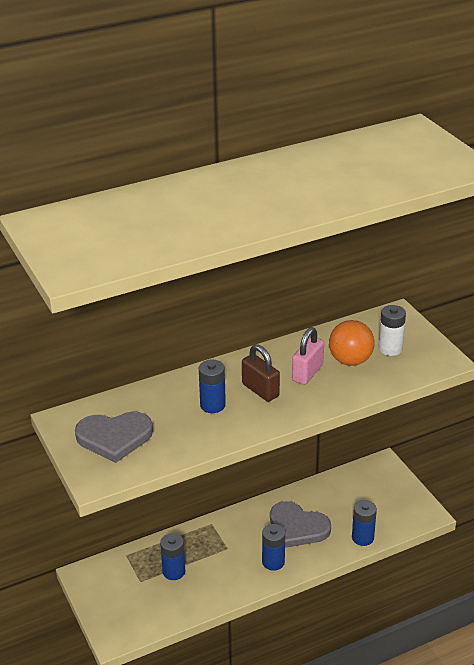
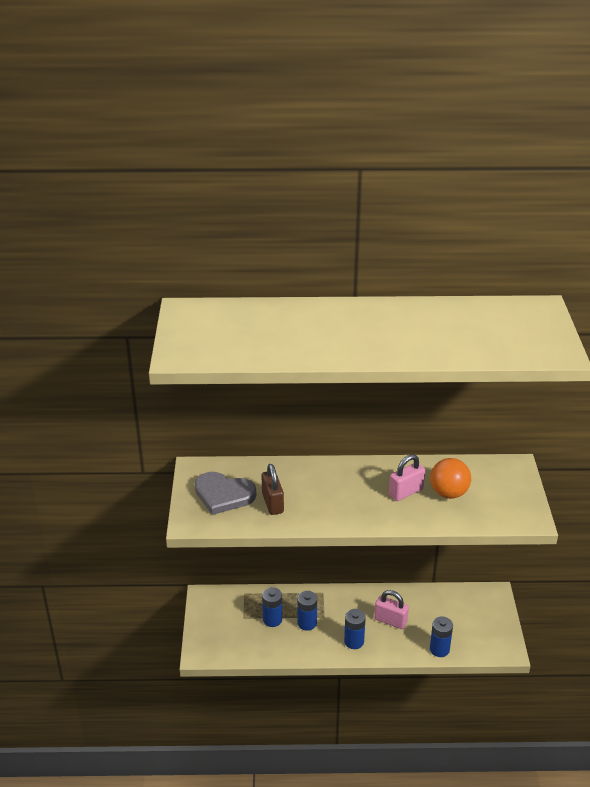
camera: 25 degrees right, 0 degrees up
(212, 405) = (313, 494): blue battery -> blue battery (307, 623)
(260, 390) = (358, 494): brown padlock -> brown padlock (272, 503)
(298, 527) = (390, 621): grey heart -> pink padlock
(390, 349) = (489, 494): white battery -> none

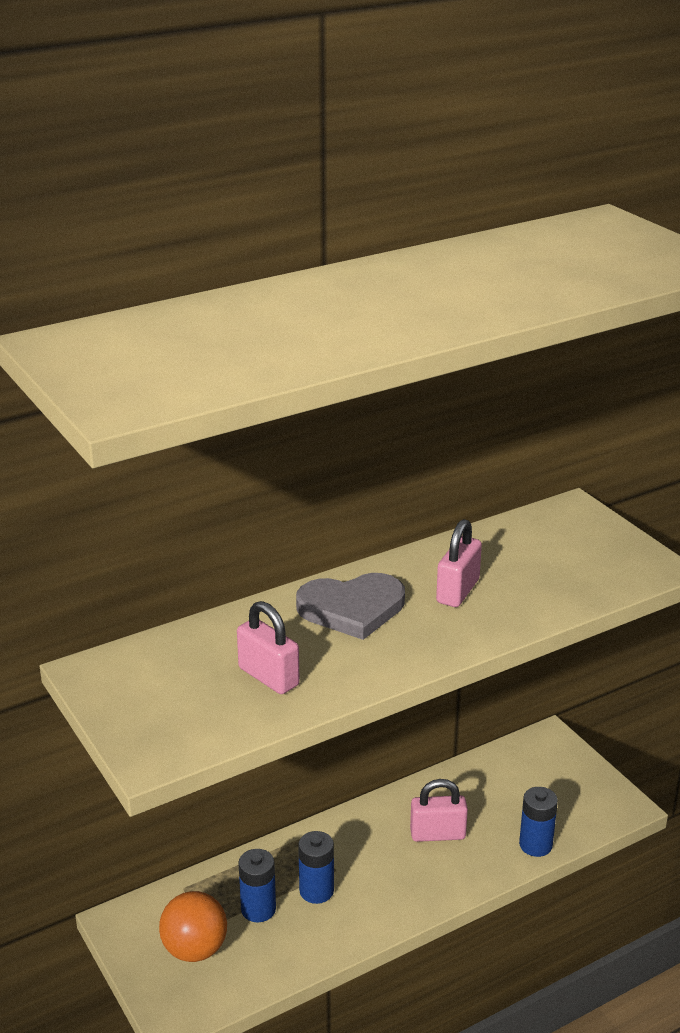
camera: 30 degrees left, 5 degrees down
(223, 495) = (175, 693): grey heart -> grey heart (352, 608)
(272, 503) = (268, 677): brown padlock -> pink padlock
(354, 641) = (407, 887): blue battery -> none
(448, 493) = (518, 572): orange ball -> orange ball (195, 949)

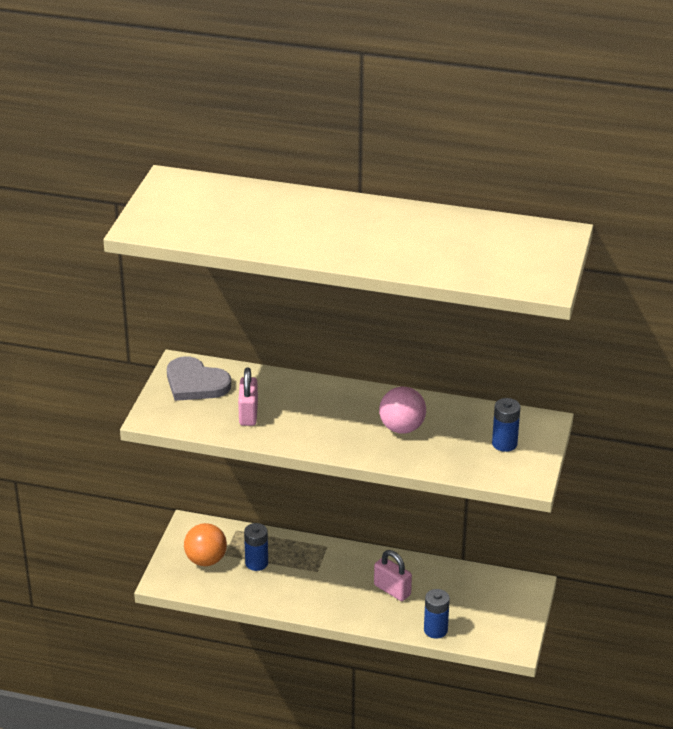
camera: 45 degrees right, 5 degrees up
(316, 891) = (294, 574): blue battery -> blue battery (504, 444)
(352, 608) = (336, 405): grey heart -> grey heart (195, 383)
(458, 591) = (402, 428): pink padlock -> pink ball

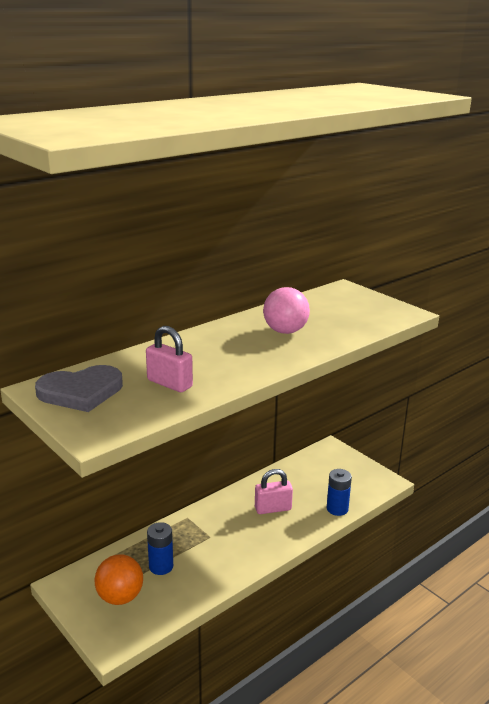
camera: 55 degrees left, 10 degrees down
(504, 444) = (352, 306): blue battery -> none

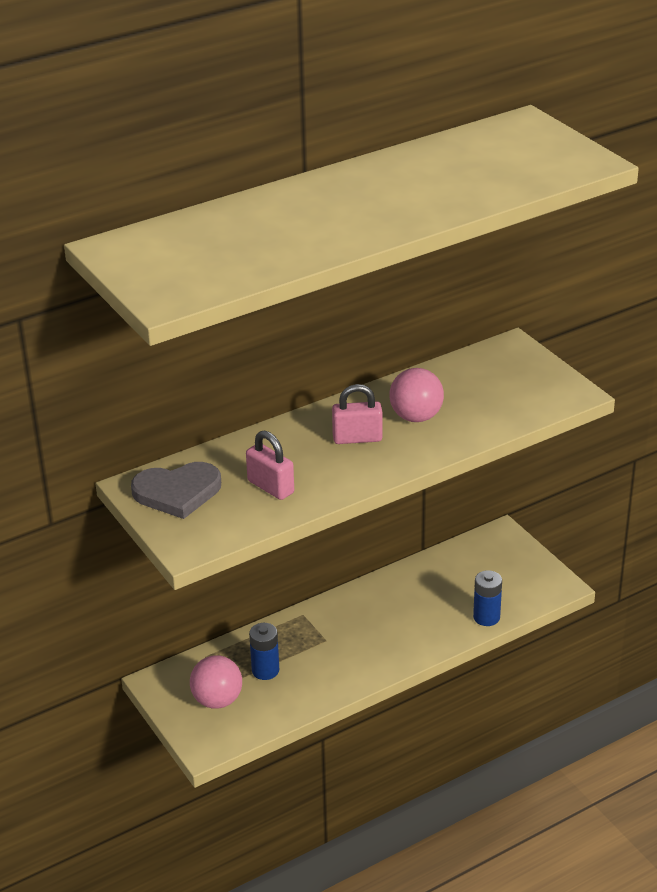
camera: 10 degrees right, 10 degrees up
(120, 597) = (217, 700): orange ball -> pink ball
(273, 508) = (407, 611): pink padlock -> pink padlock (357, 438)

